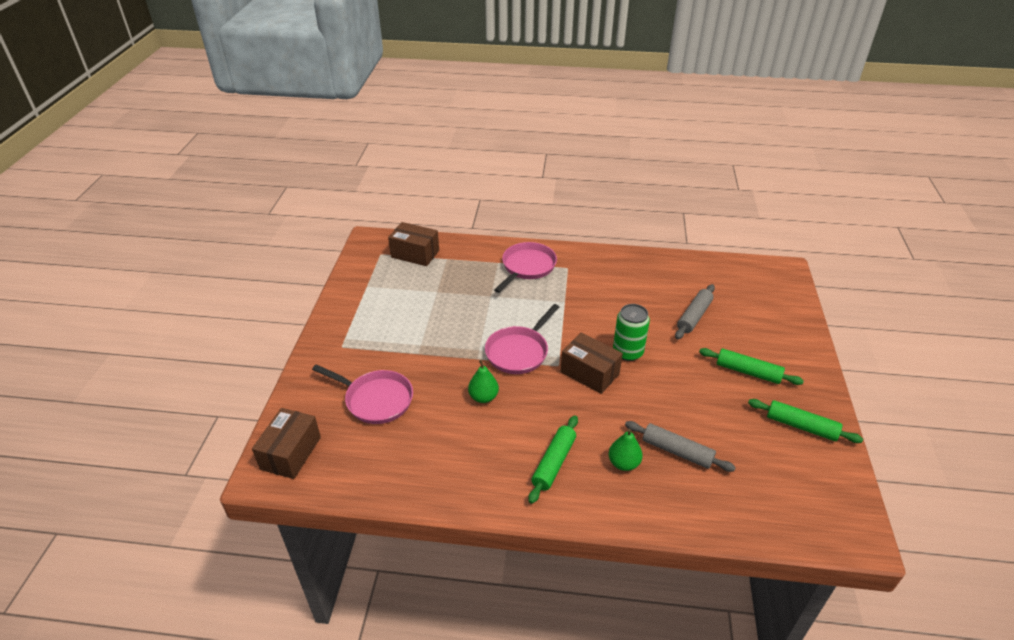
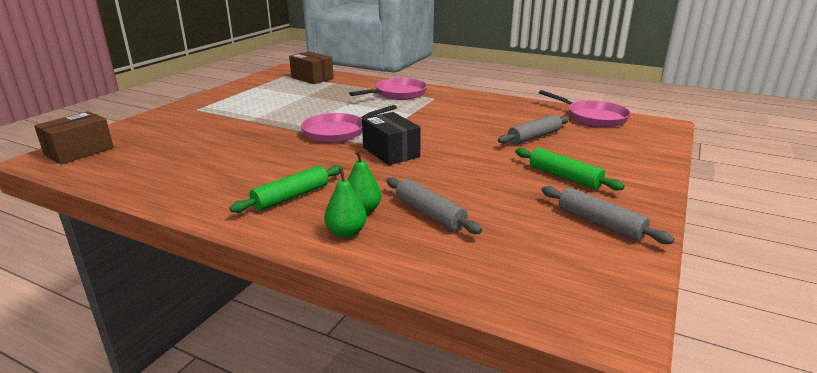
camera: 20 degrees right, 15 degrees down
(375, 399) = (184, 137): pink pan -> pink pan (592, 117)
(483, 397) = (275, 150): green pear -> green pear (346, 232)
(589, 373) = (391, 152): brown box -> black box
(628, 352) = (442, 146): green can -> none
(801, 426) = (600, 223): green rolling pin -> grey rolling pin

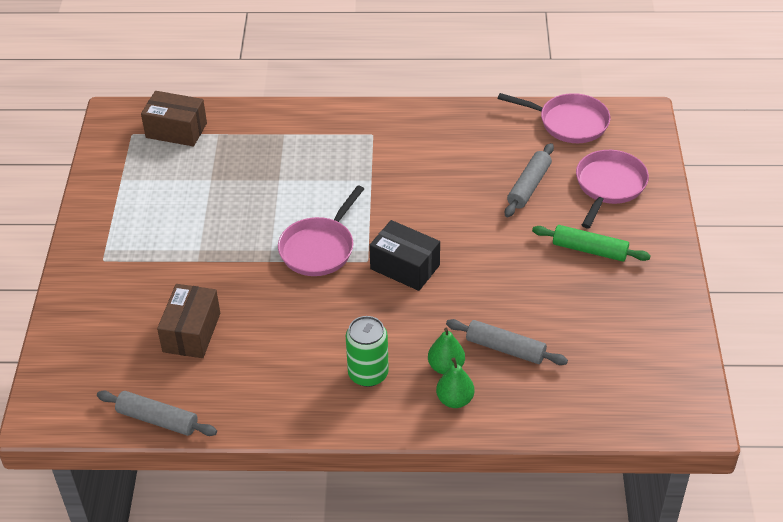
camera: 25 degrees left, 20 degrees up
(79, 151) = (66, 390): brown box -> brown box (191, 332)
(291, 197) = (368, 374): green rolling pin -> green can
(397, 94) = (321, 138): pink pan -> pink pan (609, 186)
(600, 223) = (645, 308): grey rolling pin -> grey rolling pin (158, 419)

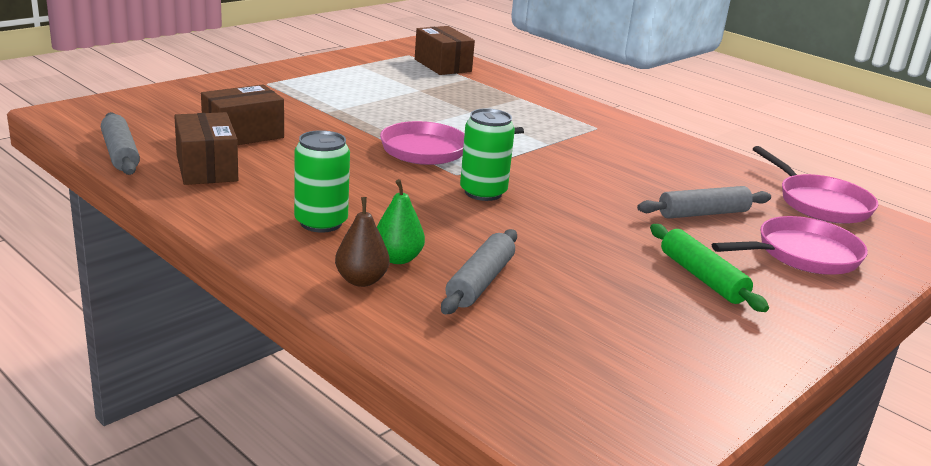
camera: 40 degrees right, 20 degrees down
(230, 385) = (207, 168): none -> brown box
(405, 267) = (483, 192): black box -> green can
(455, 400) = (361, 280): green pear -> brown pear
(505, 348) = (480, 282): grey rolling pin -> grey rolling pin turned 45 degrees clockwise

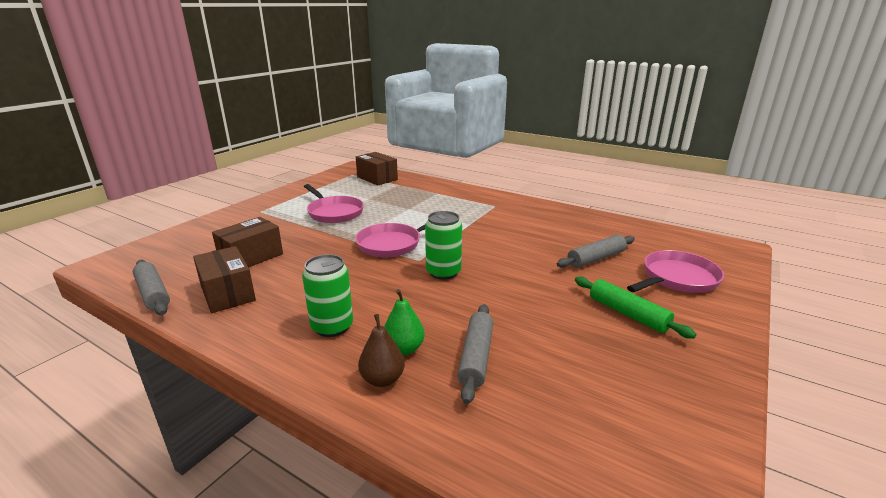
camera: 10 degrees left, 0 degrees up
(819, 203) = (660, 235): pink pan -> pink pan (334, 212)

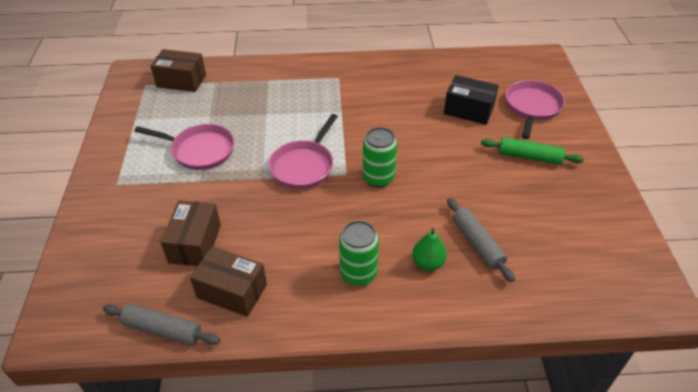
camera: 35 degrees left, 20 degrees up
(382, 379) = (441, 294): brown pear -> none
(596, 258) = (468, 110): grey rolling pin -> black box

